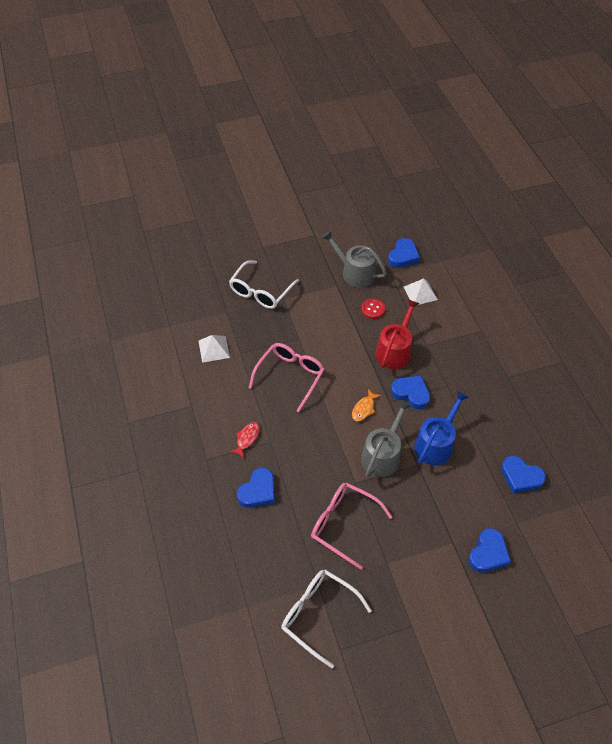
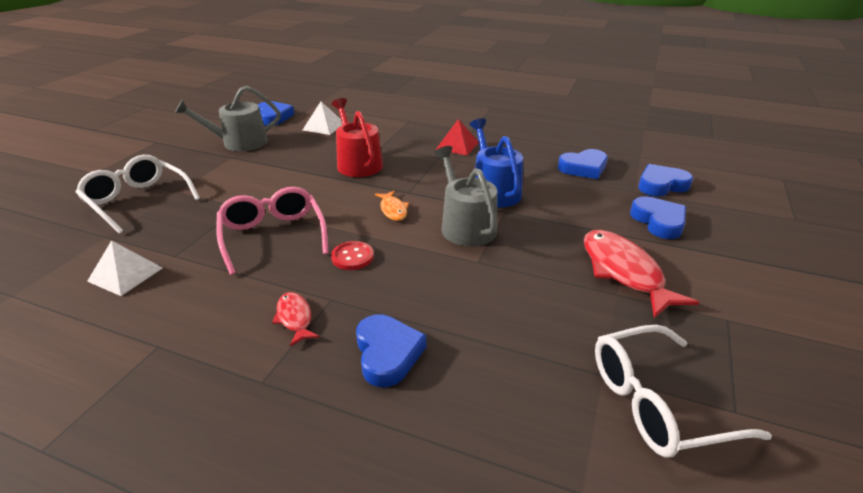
camera: 50 degrees left, 20 degrees down
(260, 292) = (137, 200): white glasses -> white glasses turned 150 degrees clockwise
(343, 524) = (526, 300): pink glasses -> none
(373, 309) = (294, 153): red button -> red button (352, 257)
(411, 393) = (417, 177): blue heart -> blue heart (661, 185)
(411, 558) = (624, 272): none -> red fish
(474, 384) = (457, 145): none -> red pyramid

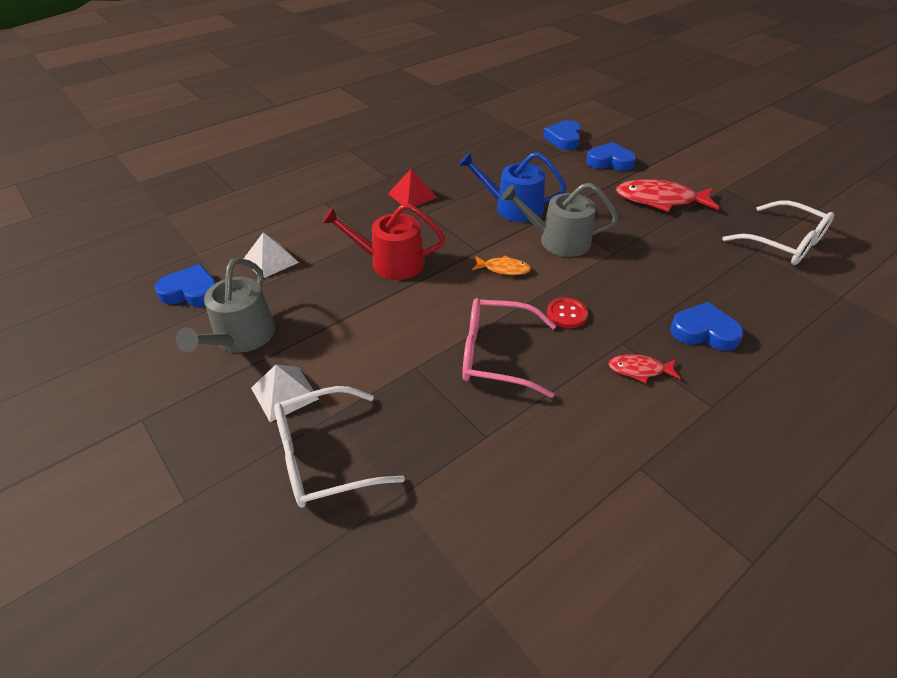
camera: 60 degrees left, 10 degrees up
(125, 274) = (500, 483): white pyramid -> white pyramid (284, 393)
(583, 168) = (512, 156): blue heart -> none
(657, 403) = (784, 243): white glasses -> white glasses turned 60 degrees counterclockwise

